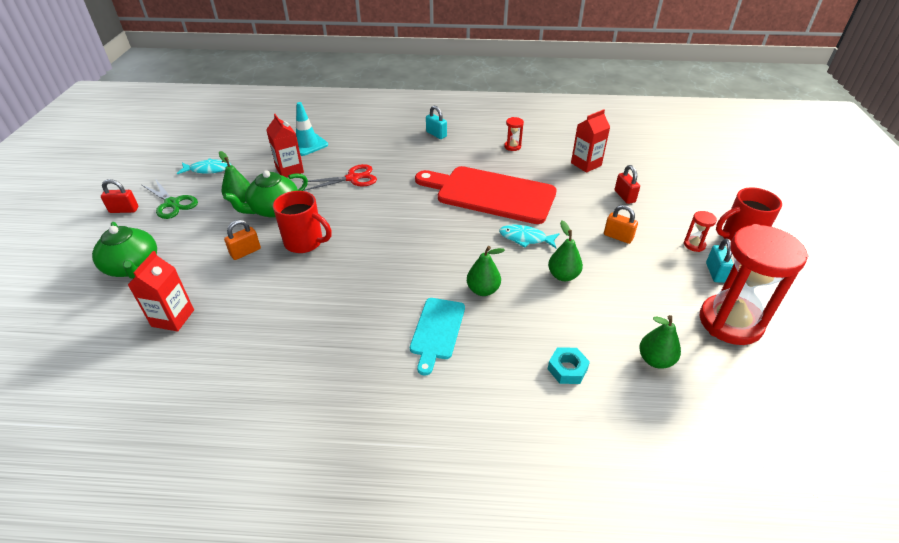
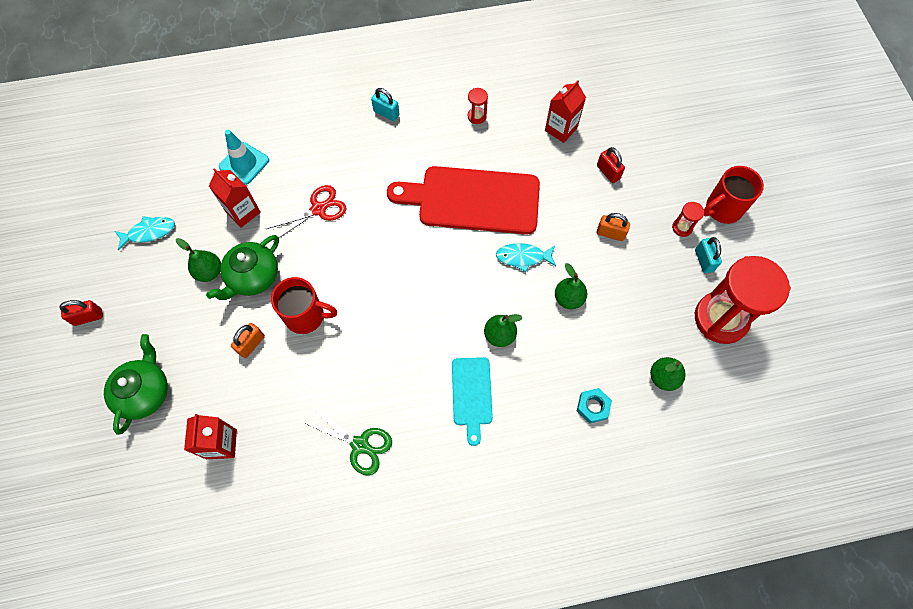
camera: 15 degrees left, 25 degrees up
(133, 266) = (145, 392): green teapot -> green teapot turned 120 degrees counterclockwise
(172, 203) = (137, 295): green scissors -> green scissors (360, 445)

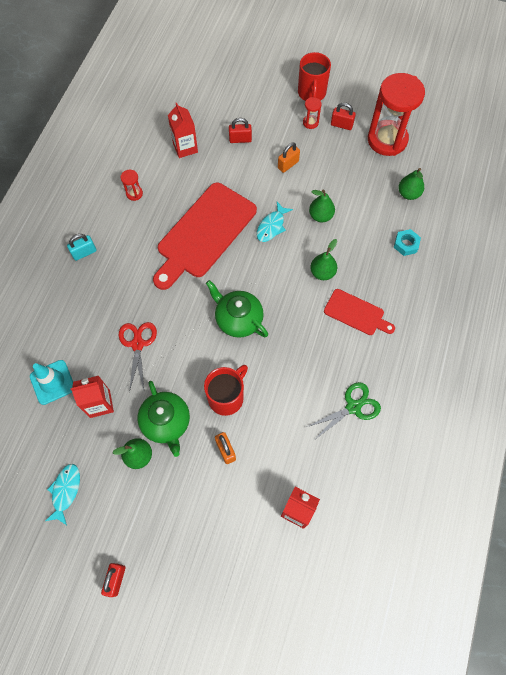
camera: 60 degrees left, 0 degrees up
(145, 392) = (217, 556): green teapot -> green teapot (238, 319)
(471, 394) = (356, 313): turquoise cutting board -> red cutting board
(704, 260) = (341, 125): turquoise padlock -> red padlock

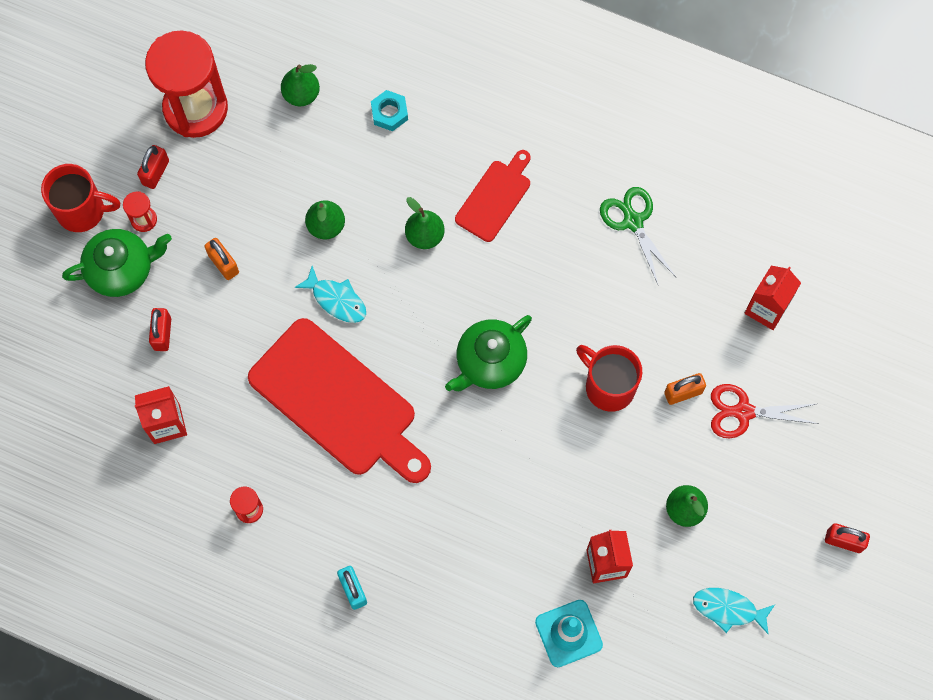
camera: 85 degrees left, 5 degrees up
(137, 344) = (517, 508): red scissors -> red scissors (743, 412)
(166, 422) = (639, 470): green teapot -> green teapot (121, 269)

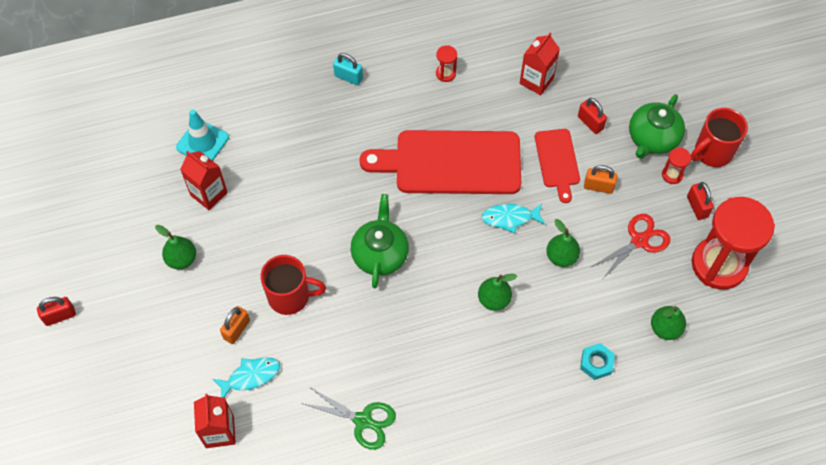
camera: 140 degrees right, 10 degrees down
(495, 198) = (471, 361): red cutting board -> red cutting board (557, 161)
(728, 609) = (111, 223): turquoise fish -> turquoise fish (251, 376)
(743, 412) = (186, 348): red scissors -> red scissors (639, 240)

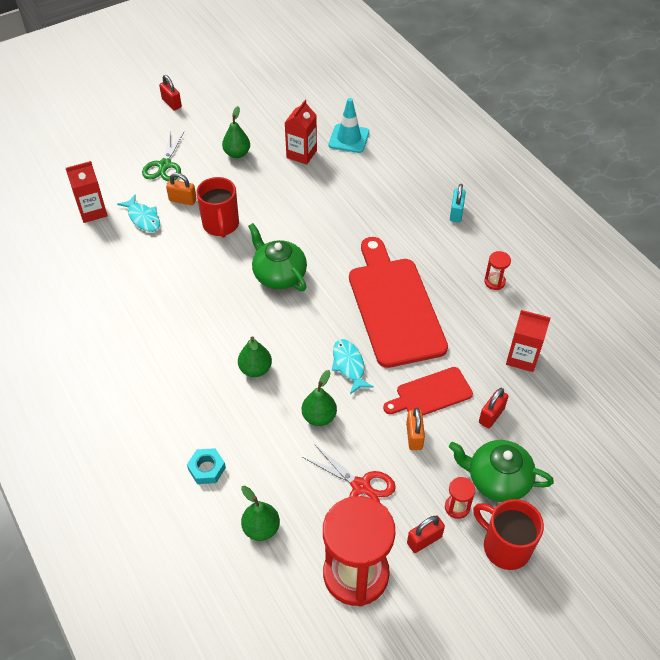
camera: 75 degrees right, 10 degrees down
(363, 421) = (116, 298): green scissors -> green scissors (164, 165)
(380, 254) = (279, 275): green teapot -> green teapot turned 120 degrees counterclockwise

